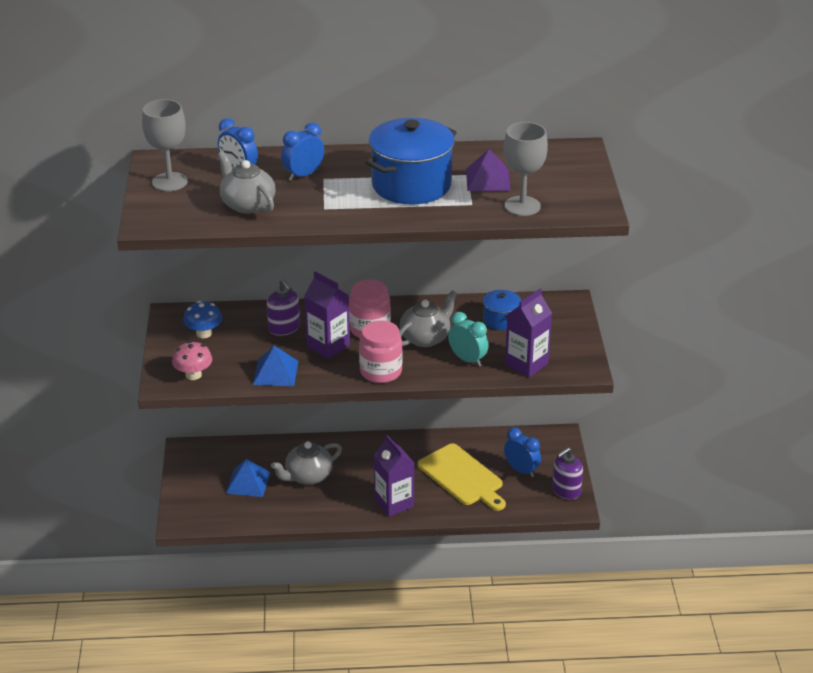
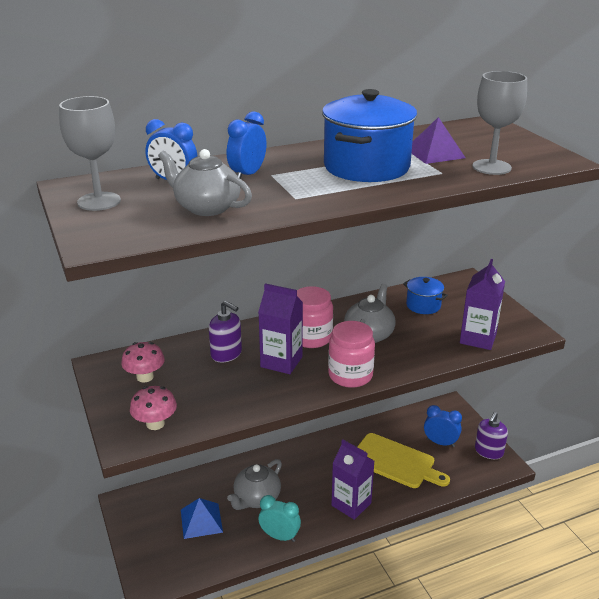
camera: 20 degrees left, 5 degrees down
(204, 333) = (145, 377): blue mushroom -> pink mushroom
(275, 372) = (244, 400): blue pyramid -> none
(467, 360) = (422, 346): turquoise clock -> turquoise clock (279, 536)

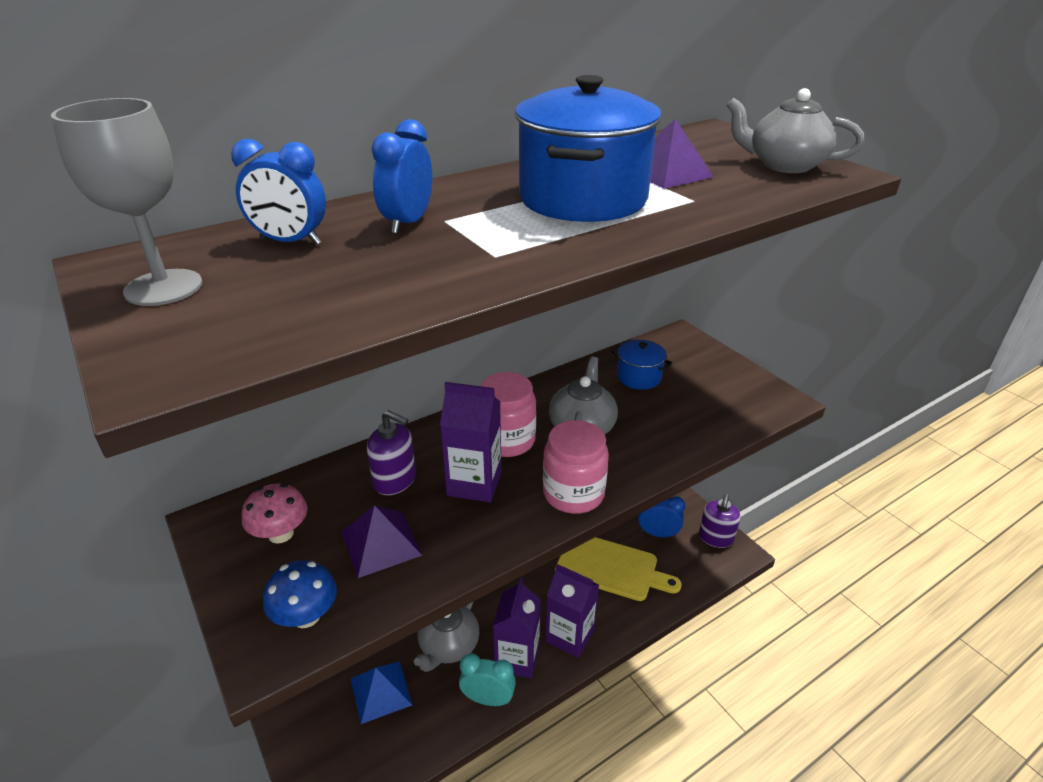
camera: 10 degrees left, 5 degrees up
(155, 424) = (306, 616): pink mushroom -> blue mushroom
(206, 207) = (353, 284): grey teapot -> grey teapot (784, 165)
(210, 389) = (381, 543): none -> purple pyramid
(478, 338) = (721, 417): purple carton -> purple carton (517, 658)
(491, 167) = (757, 187): grey goblet -> none

